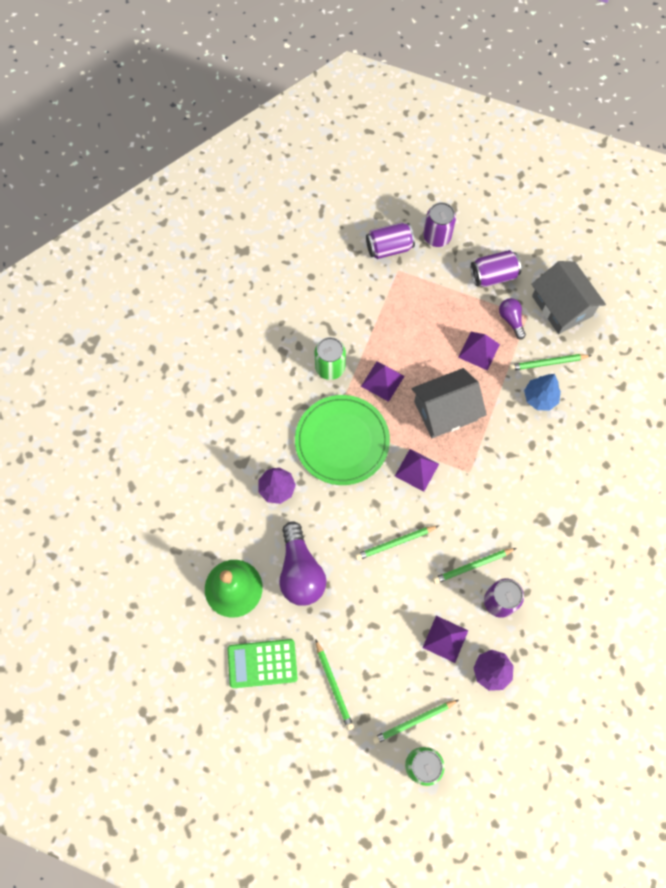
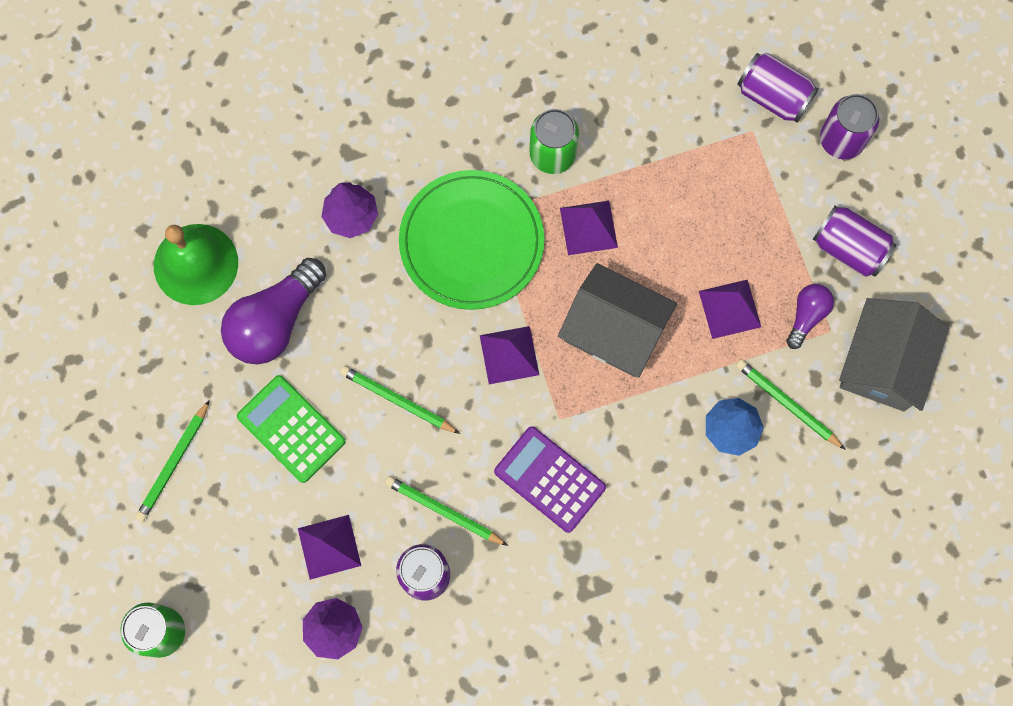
camera: 50 degrees right, 5 degrees up
(262, 663) = (136, 365): green calculator -> green calculator (291, 429)
(414, 721) = (204, 585): green pencil -> none
(497, 501) = (549, 479): none -> purple calculator

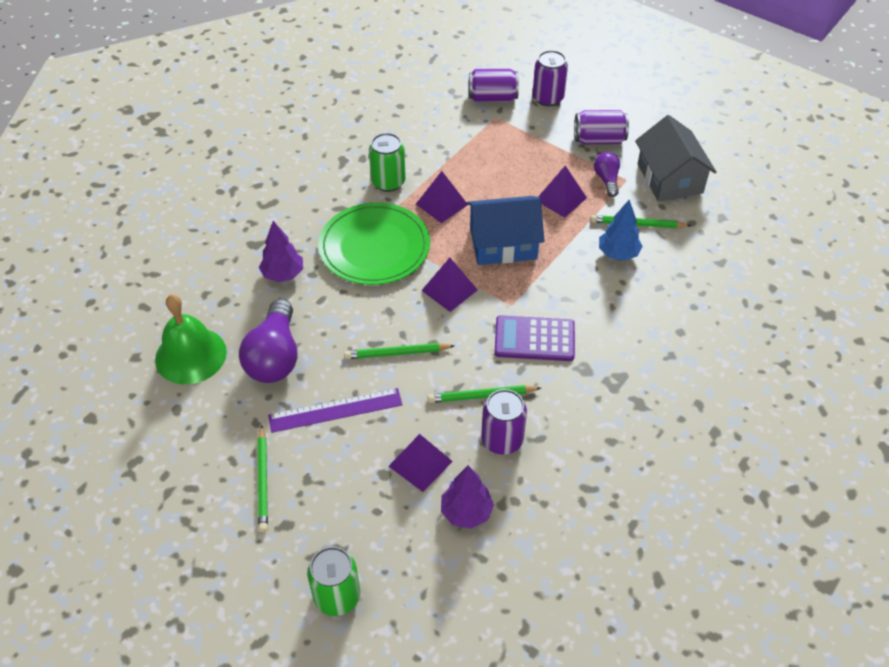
camera: 35 degrees left, 25 degrees down
(291, 429) = (335, 410): green calculator -> purple ruler
(614, 330) = (503, 243): grey house -> blue house

